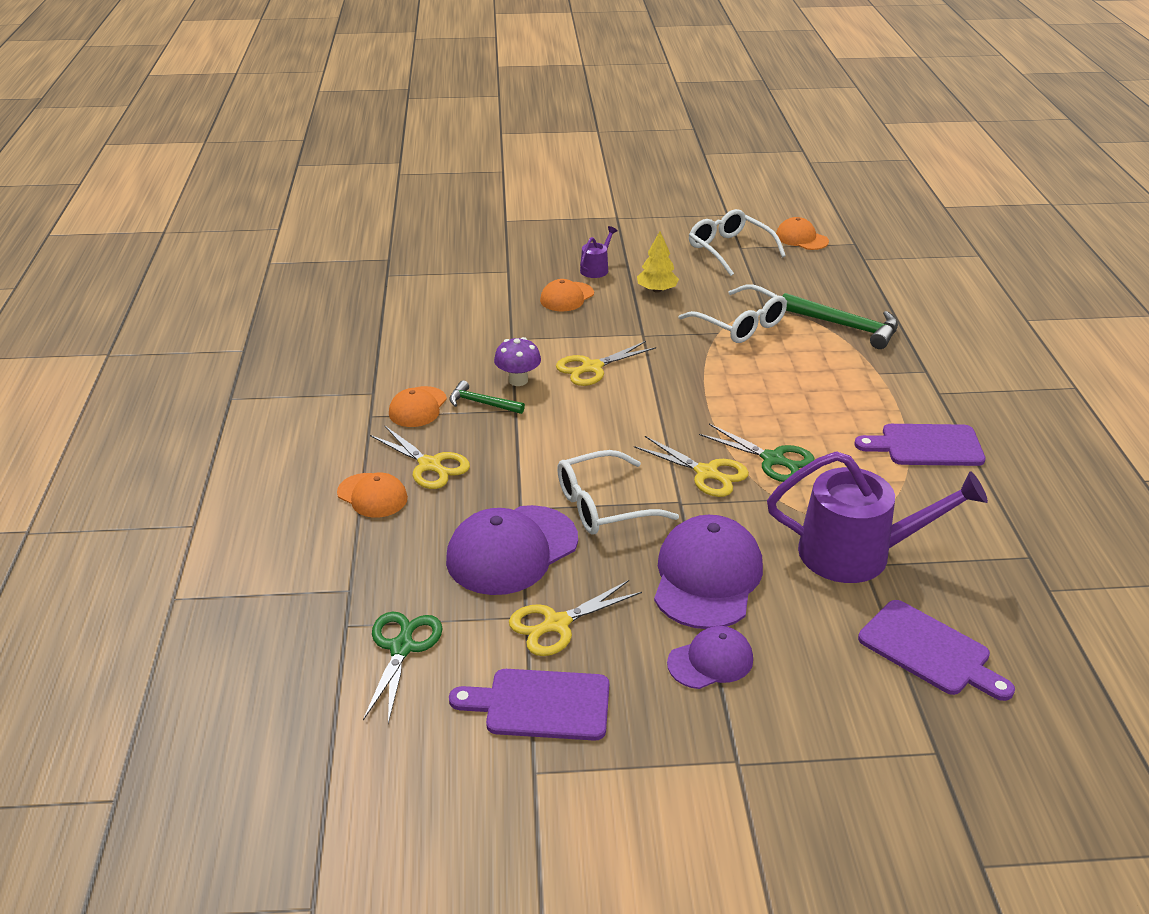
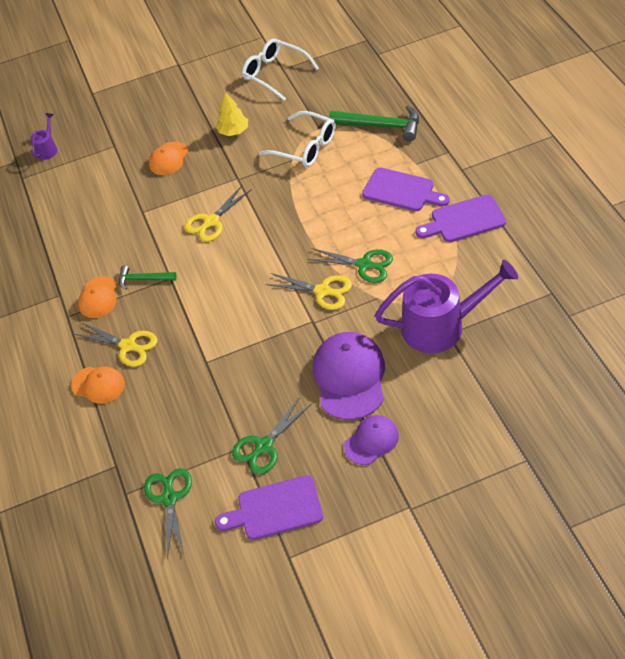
camera: 10 degrees left, 15 degrees up
(511, 550) = (212, 398): purple cap -> none
(518, 380) = (162, 250): purple mushroom -> none
(556, 624) = (263, 447): yellow scissors -> green scissors
(596, 269) = (181, 123): purple watering can -> purple watering can (47, 149)
(603, 505) = (261, 341): white glasses -> none
(801, 238) = (325, 46): orange cap -> none
(929, 651) = (505, 387): purple cutting board -> purple cutting board (401, 191)

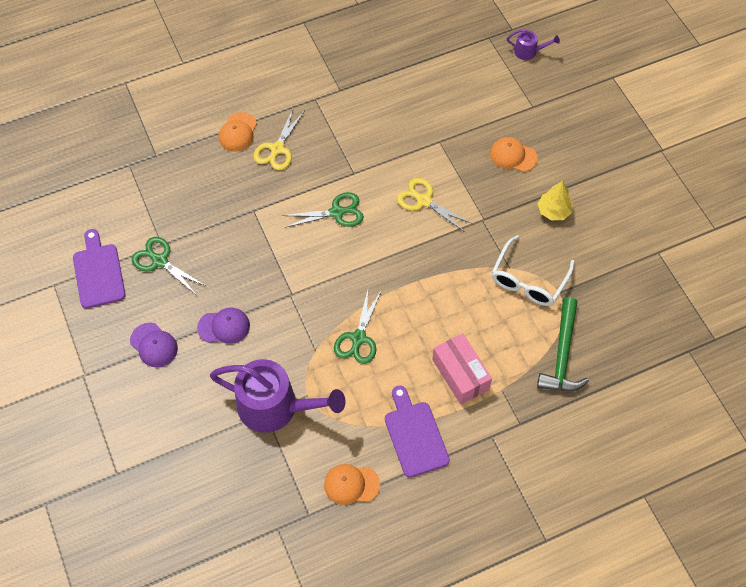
camera: 80 degrees right, 10 degrees up
(98, 297) = (334, 119): orange cap -> orange cap (351, 484)
(143, 279) = (353, 152): green hammer -> none
(169, 497) = (121, 196): green scissors -> green scissors (337, 212)
(275, 74) = (649, 245): white glasses -> none
(323, 291) = (327, 302): yellow scissors -> none
(349, 377) = (224, 327): purple cap -> purple cap, size x0.57
(401, 191) = (460, 374): purple cutting board -> pink box
(441, 326) = (275, 407): purple watering can -> purple watering can turned 60 degrees counterclockwise

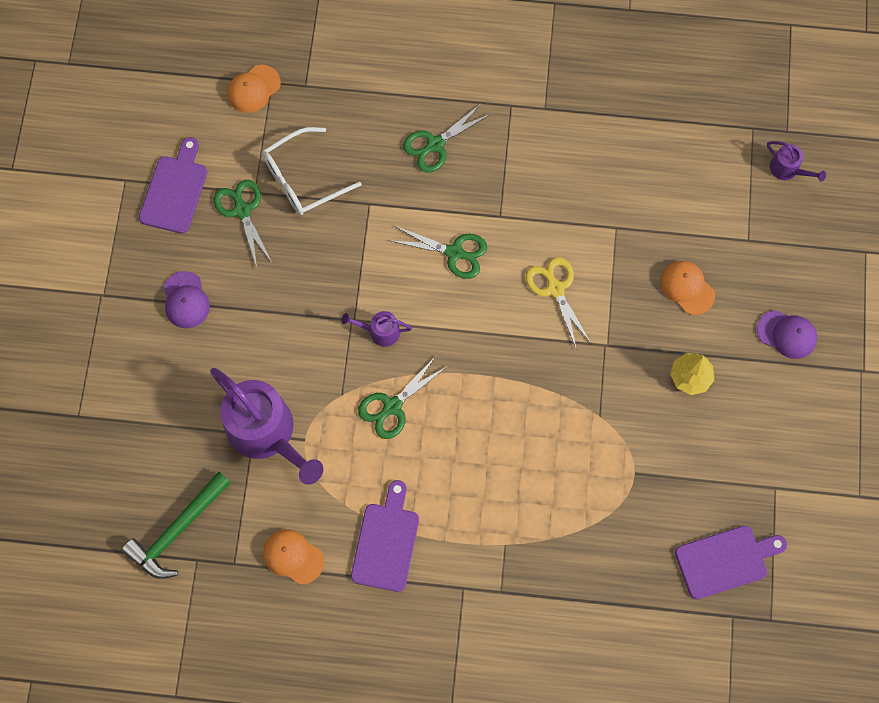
camera: 30 degrees right, 10 degrees up
(224, 327) = (265, 318): purple cap -> purple cap (787, 334)
(238, 132) = (405, 103): orange cap -> orange cap (253, 89)
(277, 149) = (434, 145): yellow scissors -> green scissors
(316, 292) = (380, 331): none -> purple watering can
(460, 374) = (472, 504): pink box -> none
(528, 280) = (611, 441): white glasses -> white glasses (303, 179)
(562, 354) = (593, 543): green hammer -> green hammer (177, 530)
(658, 317) = (725, 560): none -> purple cutting board

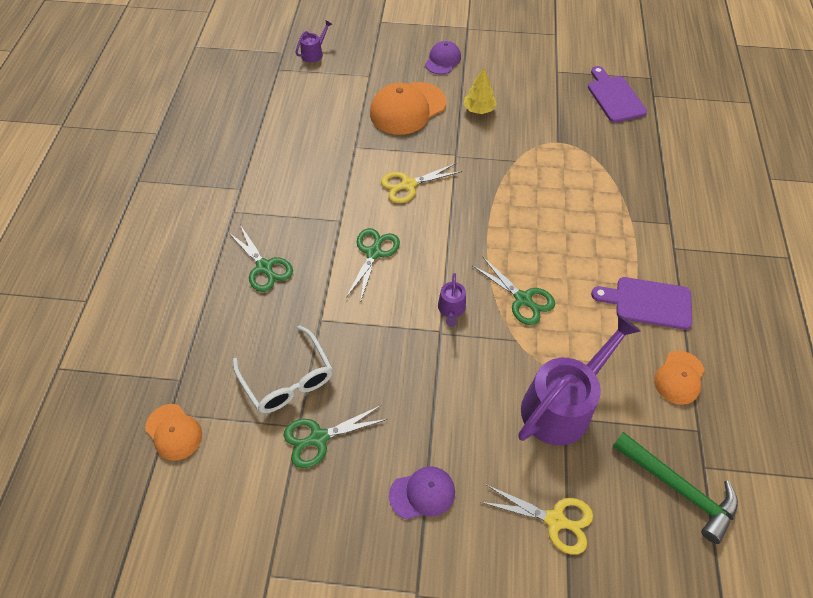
camera: 90 degrees left, 15 degrees down
(155, 414) = (556, 520): none -> yellow scissors
(175, 190) = (288, 513): purple cutting board -> none
(687, 288) = (407, 108): orange cap -> orange cap, size x1.76

